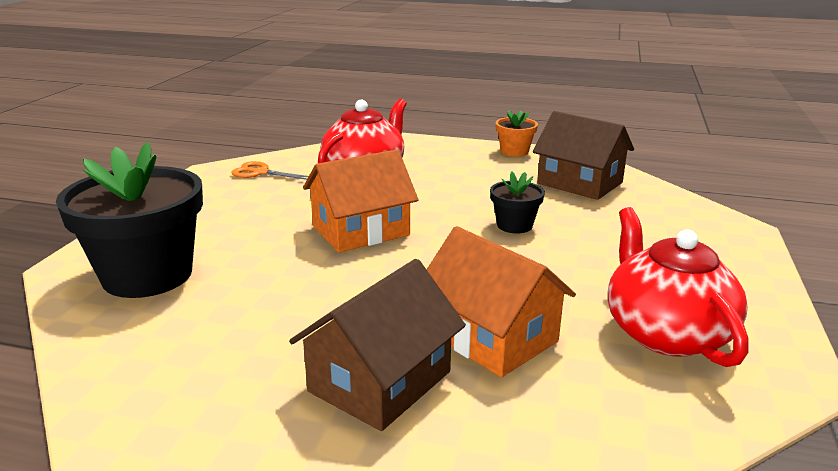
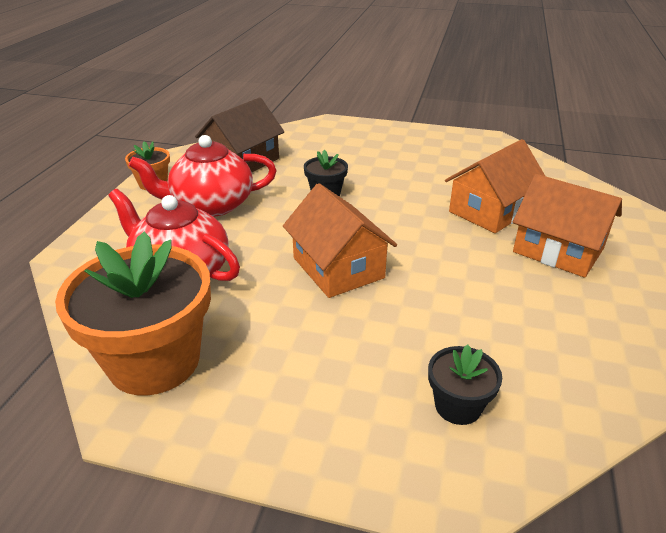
camera: 90 degrees left, 10 degrees up
(147, 275) = (458, 406): black flower pot -> black flower pot, size x0.48
(260, 173) = (154, 361): orange scissors -> orange flower pot
(380, 381) = (558, 250): brown house -> orange house
(665, 333) = (464, 160): red teapot -> red teapot (211, 205)

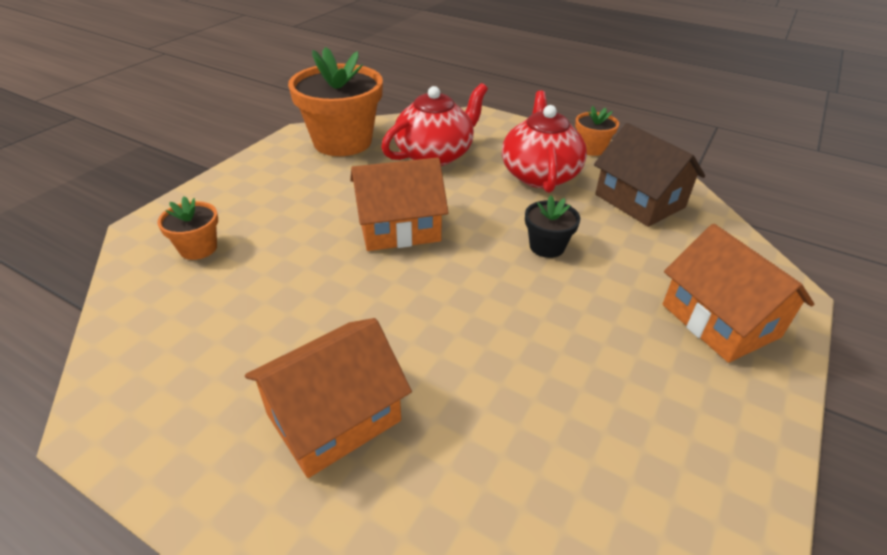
camera: 105 degrees right, 5 degrees up
(458, 406) = (198, 248): black flower pot -> orange flower pot
(490, 211) = (459, 386): orange house -> orange house (720, 320)

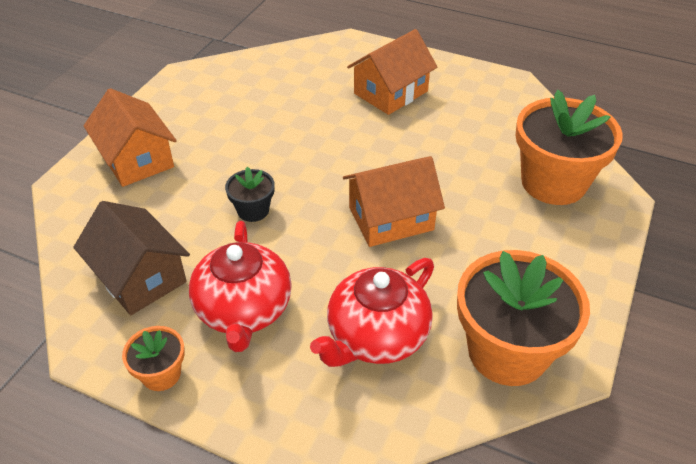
camera: 175 degrees right, 5 degrees up
(198, 248) = (553, 182): orange flower pot -> orange flower pot, size x2.10

